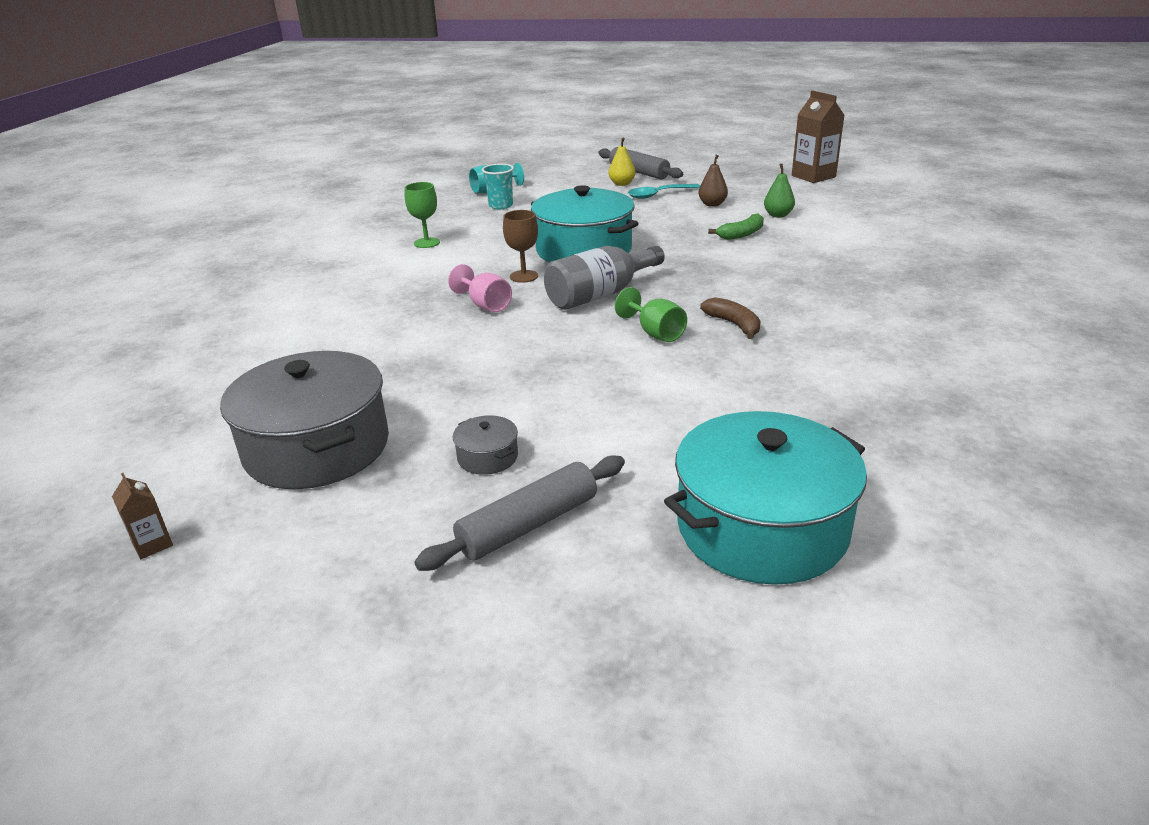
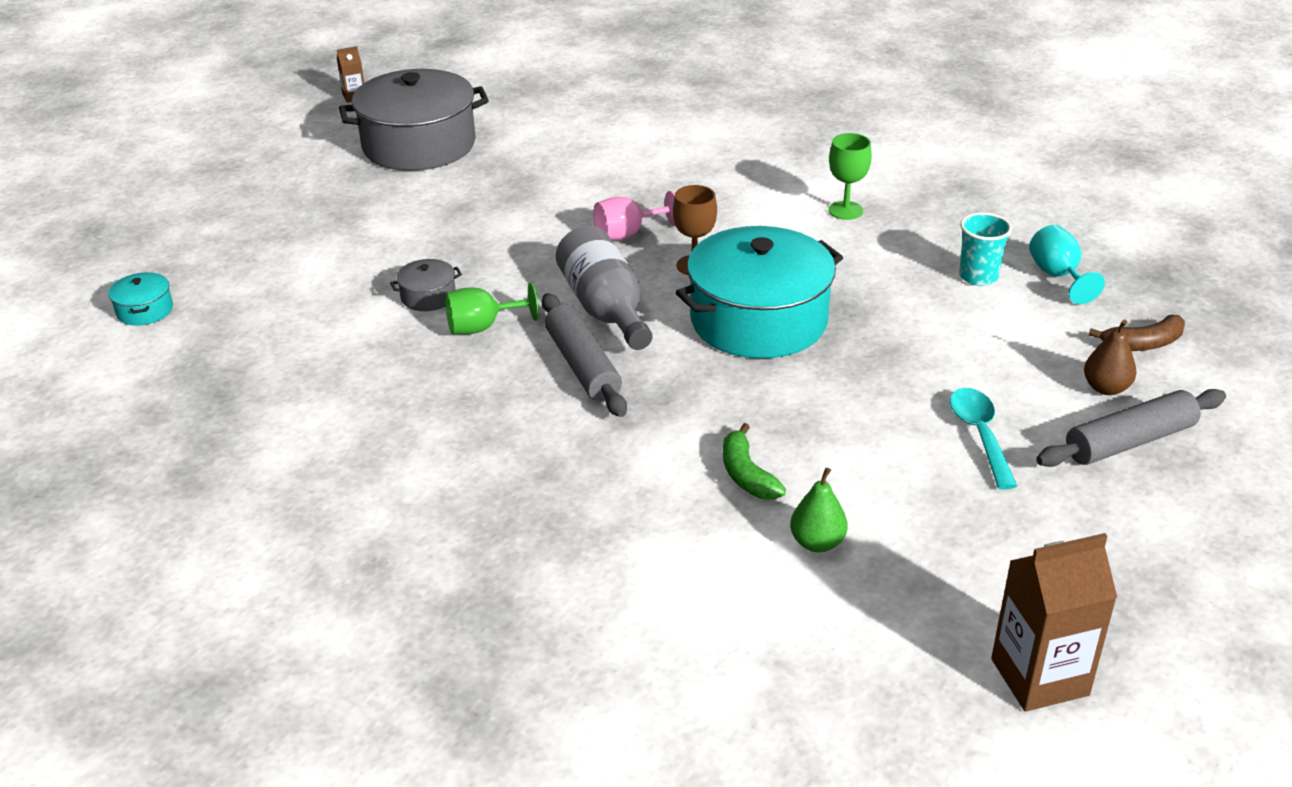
camera: 105 degrees right, 5 degrees up
(487, 457) = (341, 210): grey pot -> grey pot (428, 296)
(528, 525) = (245, 218): grey rolling pin -> grey rolling pin (582, 366)
(622, 184) = (1058, 408): yellow pear -> none
(712, 204) = (905, 483): brown pear -> brown pear (1106, 388)
(734, 324) = (462, 385): brown banana -> brown banana (1143, 344)
(762, 527) = (145, 310): turquoise pot -> turquoise pot, size x0.41

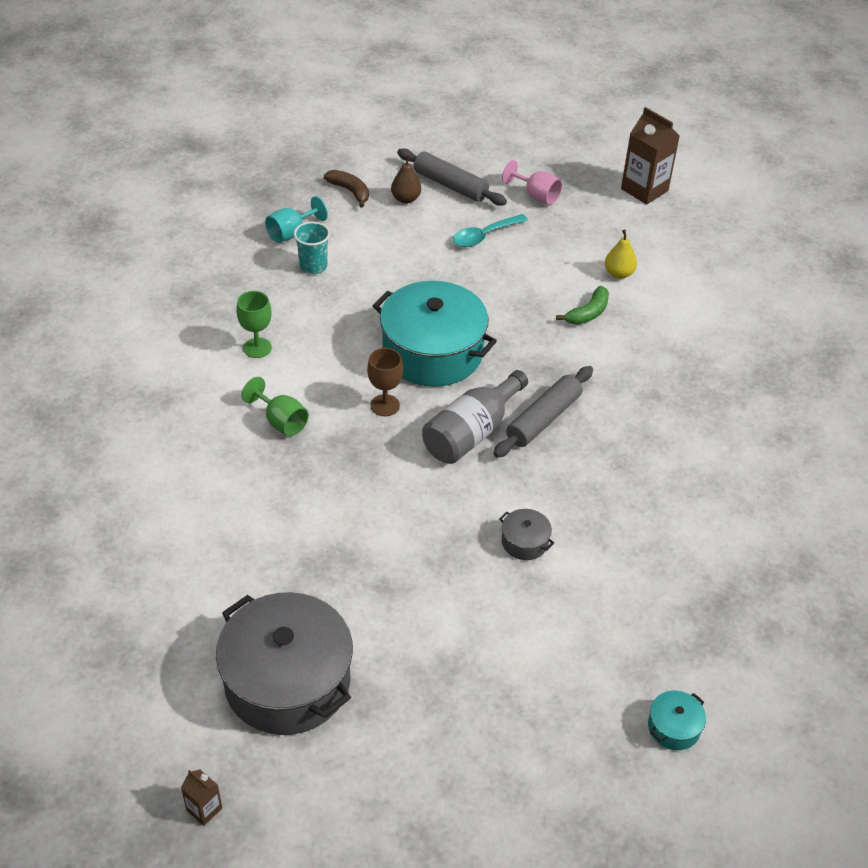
camera: 120 degrees left, 10 degrees up
(482, 327) = (539, 491): green goblet -> green goblet (281, 421)
(628, 234) = (362, 458): pink goblet -> pink goblet (536, 196)
(817, 543) = (618, 273): green pear -> yellow pear

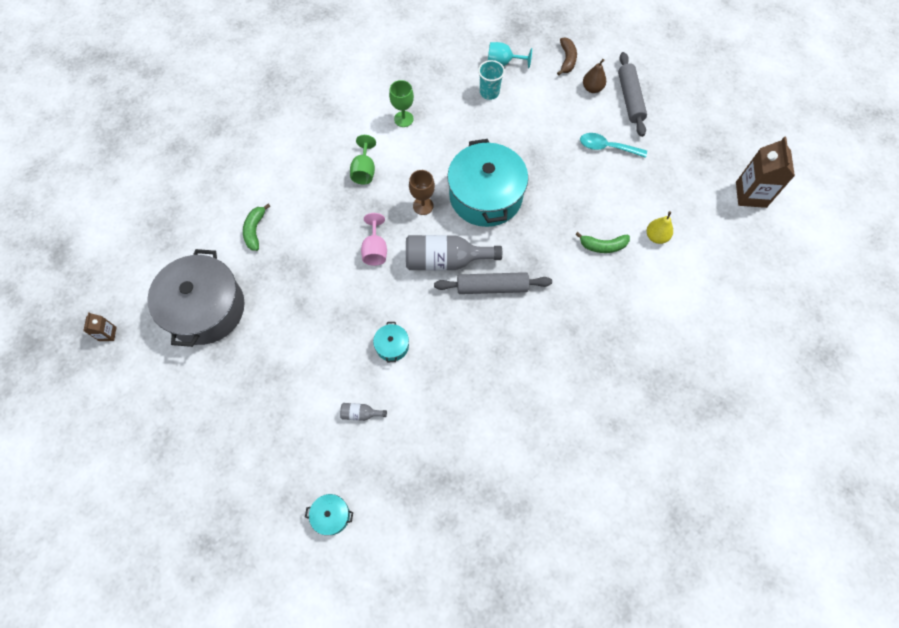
camera: 50 degrees right, 20 degrees up
(237, 565) = (255, 230): none -> green banana
(524, 542) = (392, 346): grey pot -> turquoise pot
(536, 196) = (673, 145): pink goblet -> pink goblet (375, 250)
(577, 622) = (360, 414): none -> grey bottle

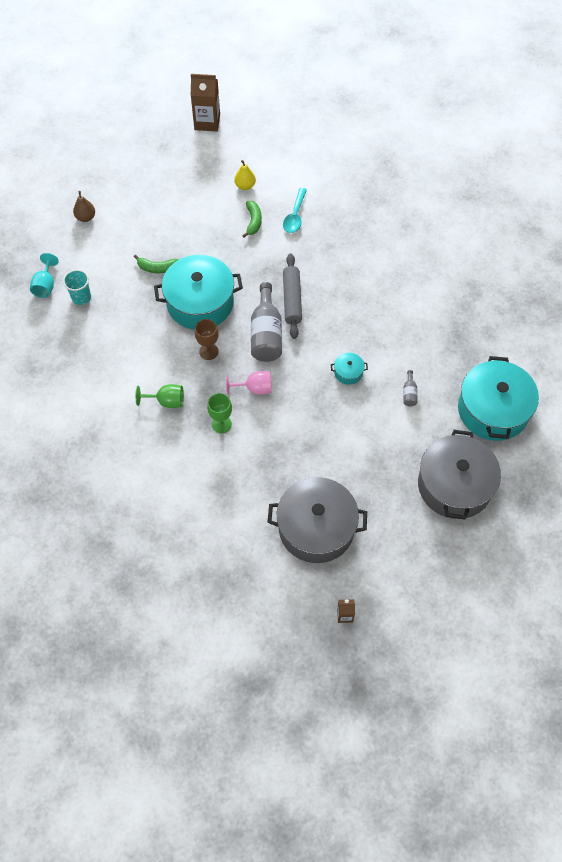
camera: 90 degrees left, 5 degrees down
(235, 458) = (454, 485): none -> grey pot
(255, 230) = (231, 493): green banana -> green banana (157, 268)
(331, 515) = (493, 410): turquoise pot -> turquoise pot, size x2.43
(403, 119) = (106, 369): green goblet -> green goblet (221, 424)
(567, 60) = (48, 234): brown banana -> none
(607, 147) = (153, 211): turquoise spoon -> turquoise spoon (295, 216)
(630, 99) = (101, 191): grey rolling pin -> none

